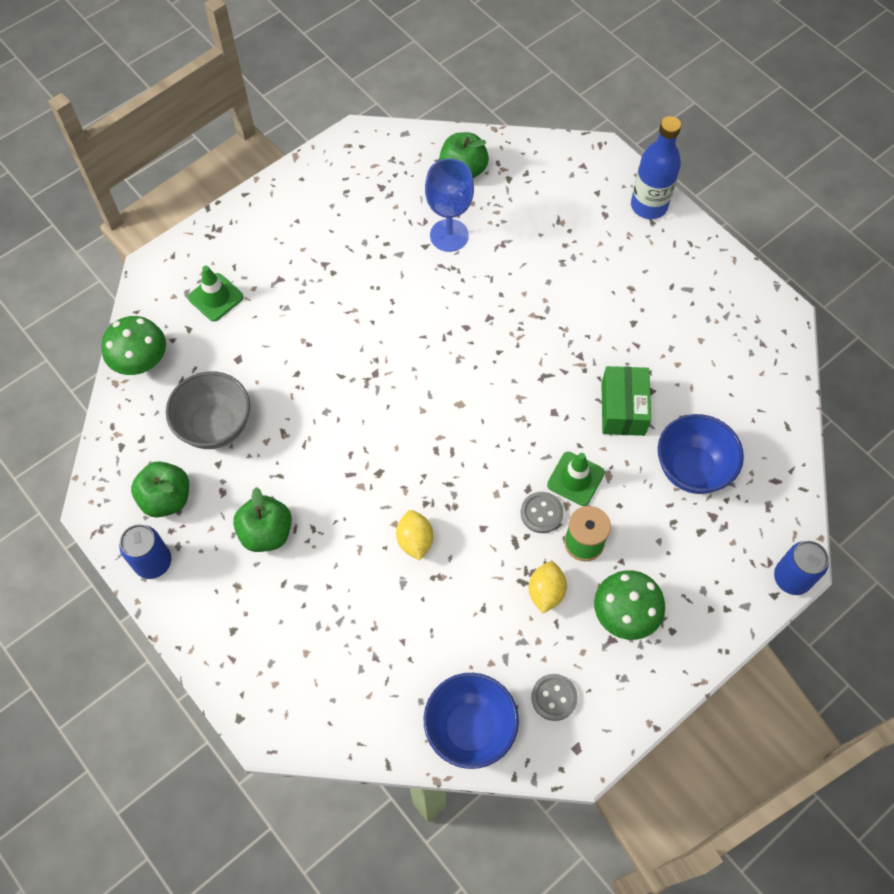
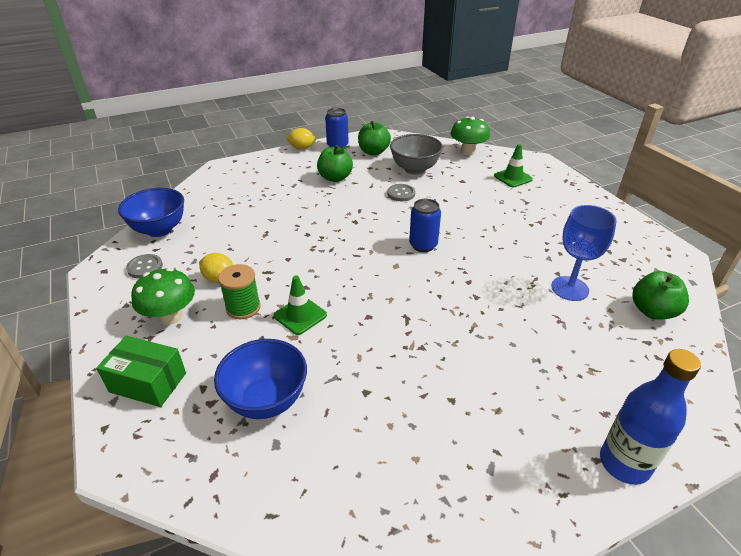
camera: 105 degrees right, 25 degrees down
(415, 540) = (297, 228): yellow lemon -> yellow lemon (302, 148)
(541, 513) = (281, 290): grey button -> grey button (401, 194)
(623, 409) = (353, 364): green box -> green box (148, 382)
(791, 578) = (107, 449): blue can -> blue can (423, 245)

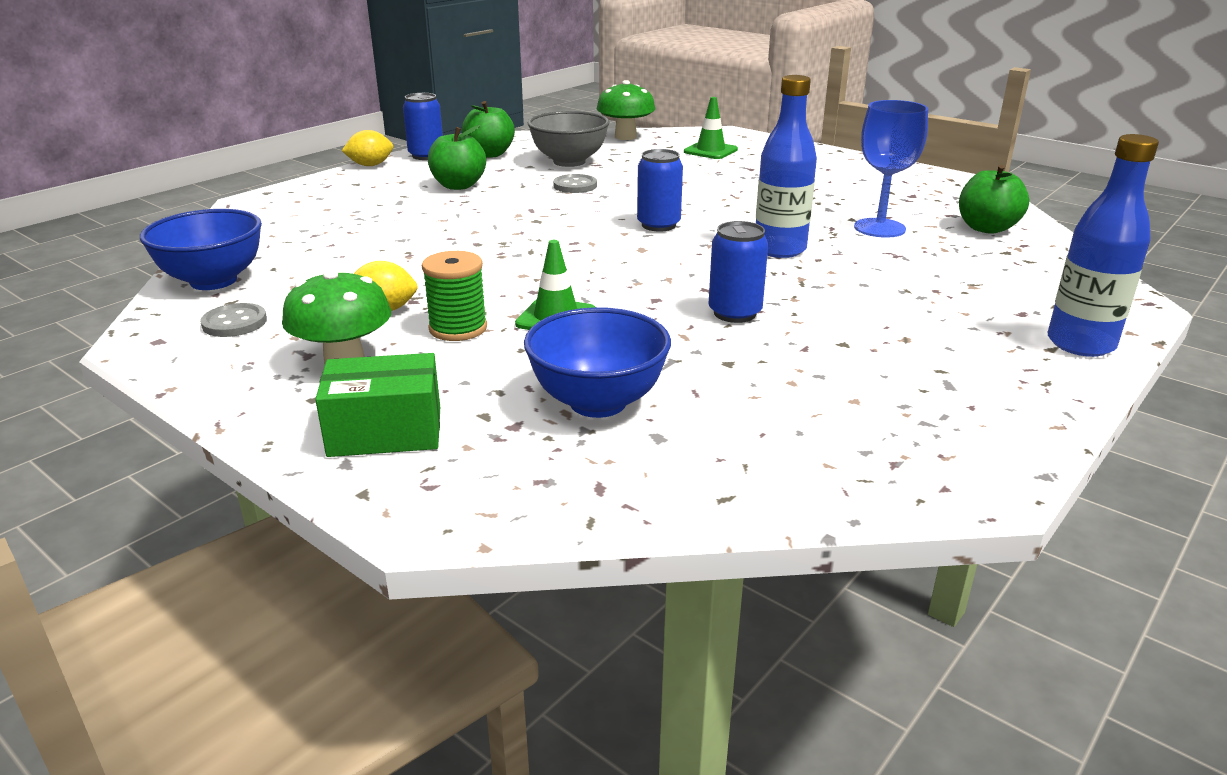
camera: 25 degrees left, 10 degrees down
(405, 346) = (734, 313): none -> blue can
(482, 291) = (779, 249): none -> blue bottle

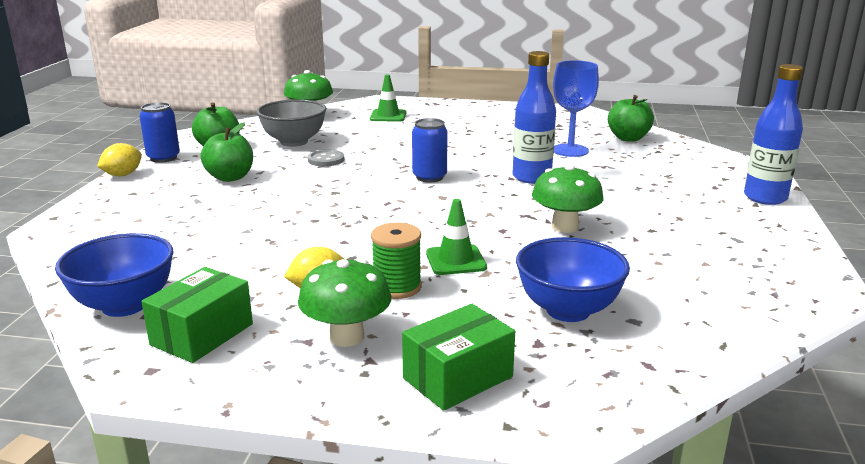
camera: 30 degrees left, 5 degrees down
(234, 323) = (202, 334): grey button -> green box
(734, 313) = (565, 227): blue can -> green mushroom

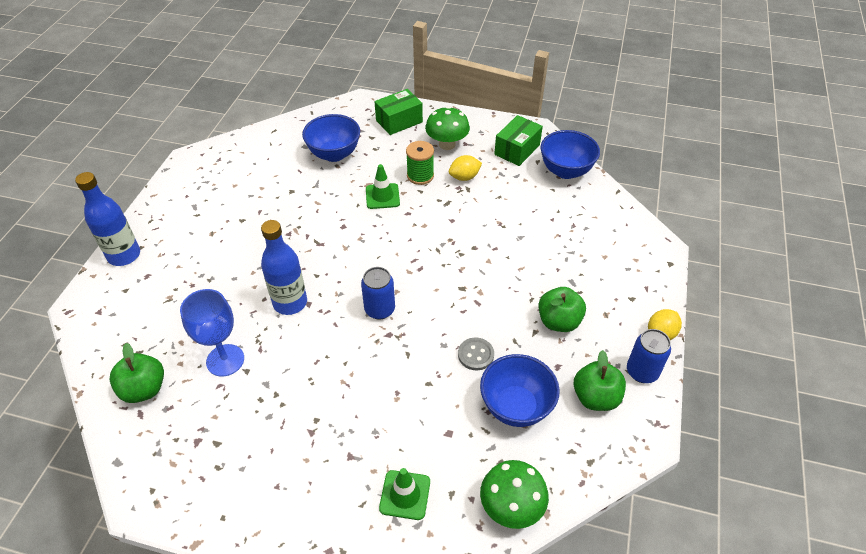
camera: 175 degrees left, 25 degrees up
(294, 142) = (516, 407): grey bowl -> blue bowl
(565, 227) = (299, 227): green mushroom -> none

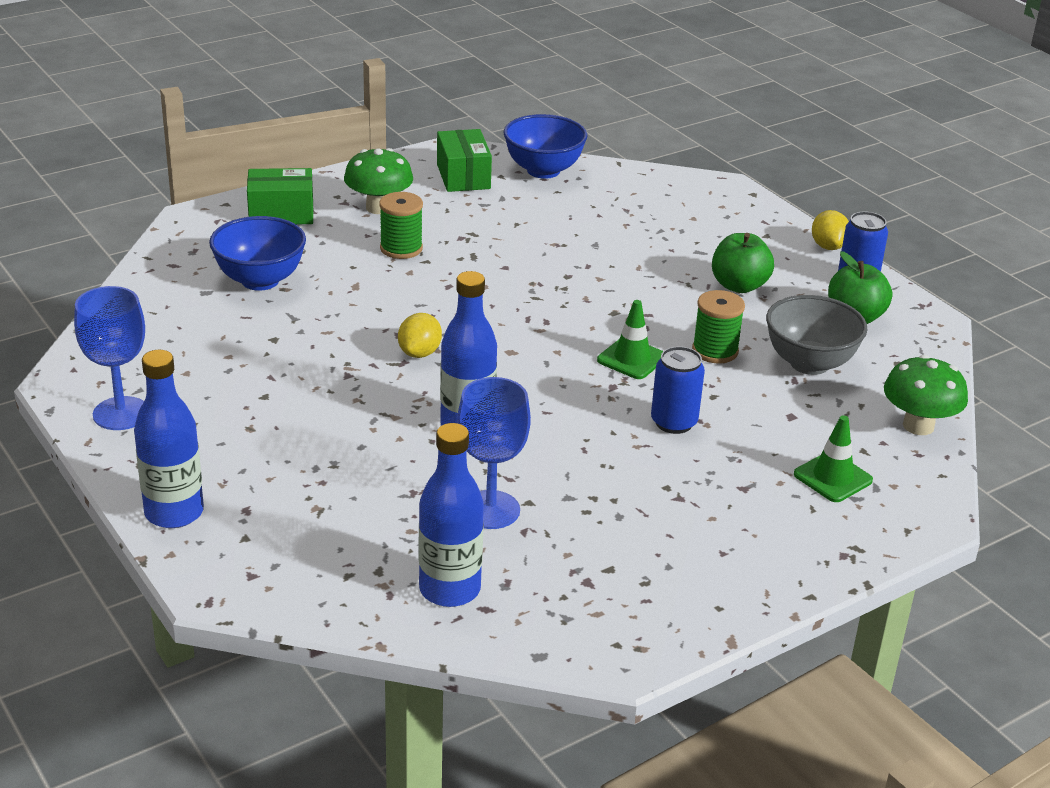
camera: 50 degrees left, 15 degrees down
(144, 389) = (449, 589): green apple -> blue bottle
(183, 189) = (121, 413): none -> blue goblet
(379, 309) = (568, 374): blue can -> blue can (674, 422)
(382, 196) = (393, 287): green traffic cone -> green traffic cone (632, 359)
(399, 121) = (281, 213): green box -> green box turned 75 degrees clockwise
(464, 177) = (451, 226): yellow lemon -> yellow lemon (419, 353)
(475, 355) = (715, 351): grey button -> green spool
(516, 407) = (809, 363): blue bowl -> grey bowl

